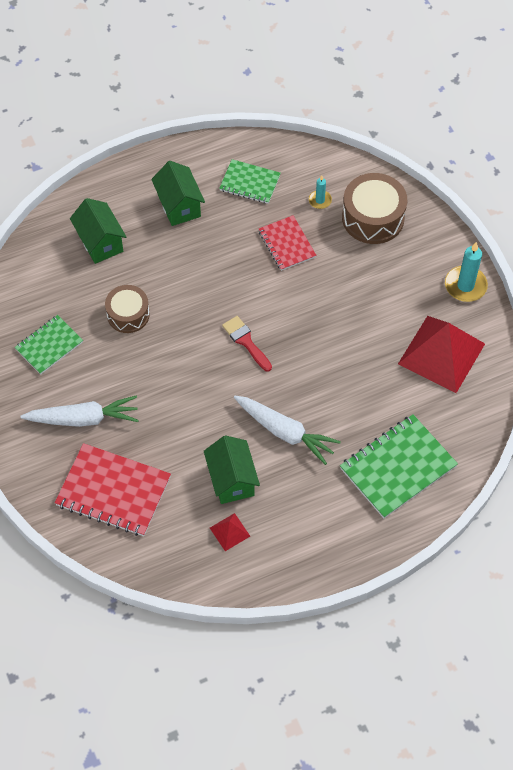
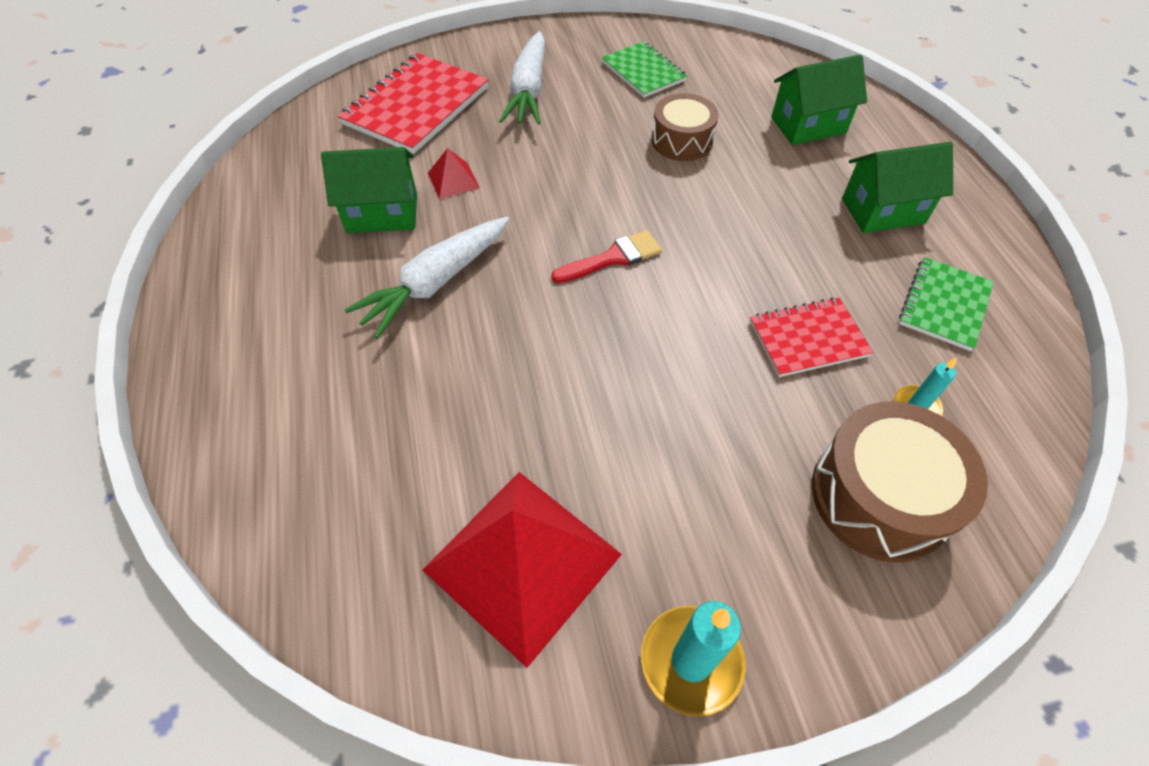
camera: 100 degrees right, 5 degrees down
(229, 532) = (305, 202): red pyramid -> red pyramid (453, 180)
(398, 467) = (306, 428): green notebook -> none

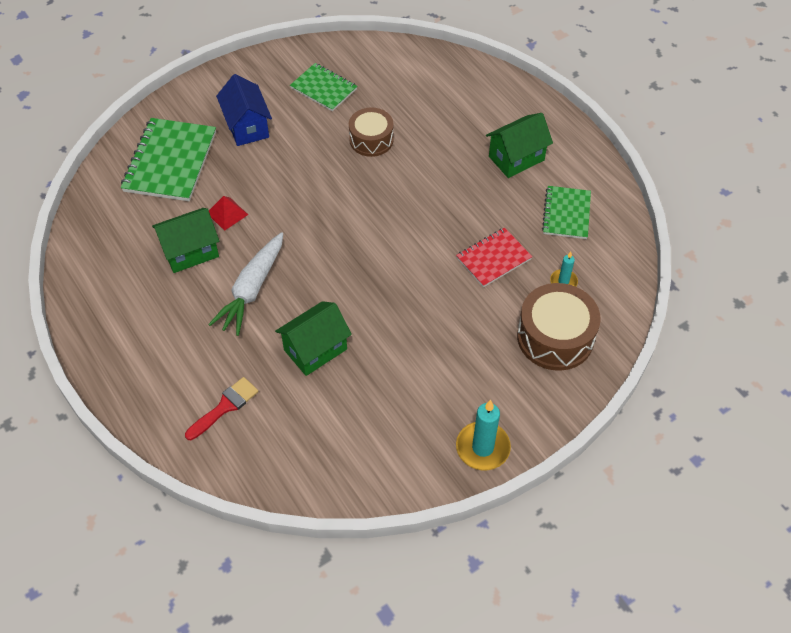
camera: 20 degrees left, 0 degrees up
(416, 106) = (170, 161): red notebook -> green notebook
(522, 562) = (378, 431): red pyramid -> none
(529, 90) = (247, 126): white carrot -> blue house
(613, 258) = (358, 240): red brush -> red brush (225, 407)
(808, 125) = (452, 104): green house -> green house (315, 349)

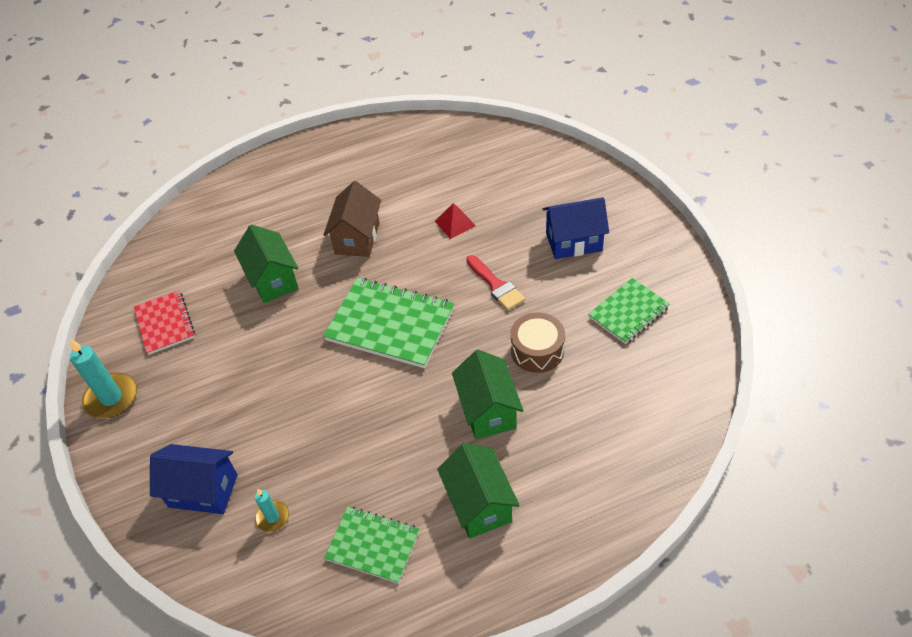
camera: 105 degrees right, 5 degrees down
(170, 161) = (532, 183): green notebook -> green notebook (390, 324)
(190, 252) = (414, 197): green house -> green house (488, 410)
(225, 407) = (241, 217): red brush -> red brush (496, 285)
(252, 289) = (357, 238): white carrot -> brown house
(493, 258) = (329, 448): red notebook -> red notebook (165, 323)
(555, 337) = (203, 491): brown drum -> blue house

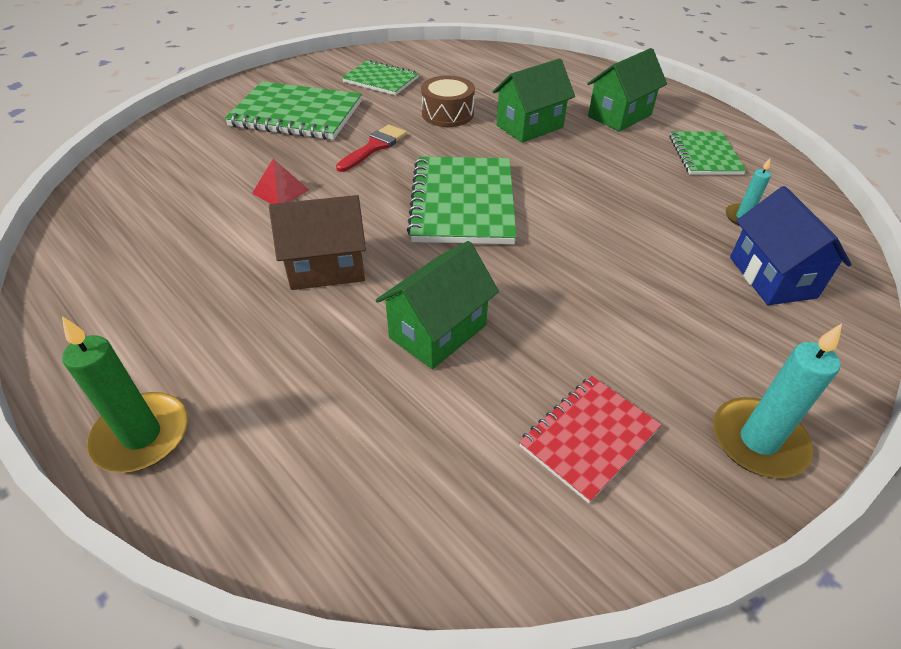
camera: 115 degrees left, 5 degrees down
(277, 164) = (142, 435): none -> green candle
(573, 242) = (296, 114): blue house -> green notebook

